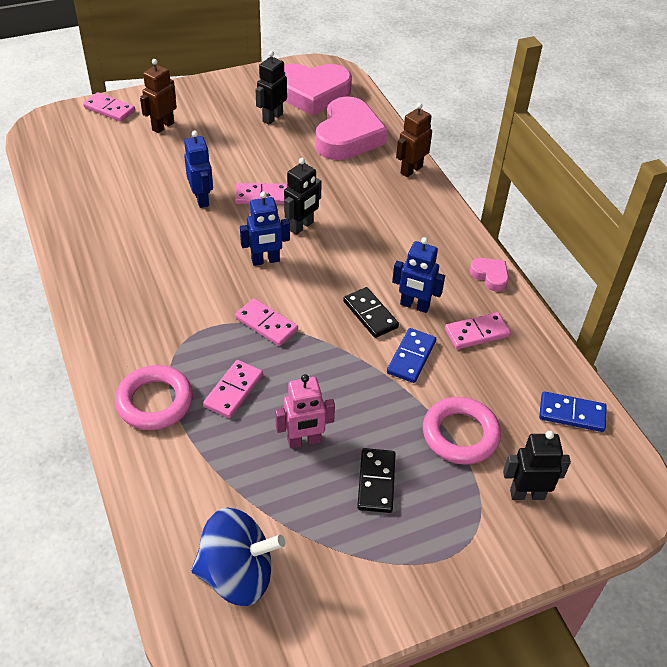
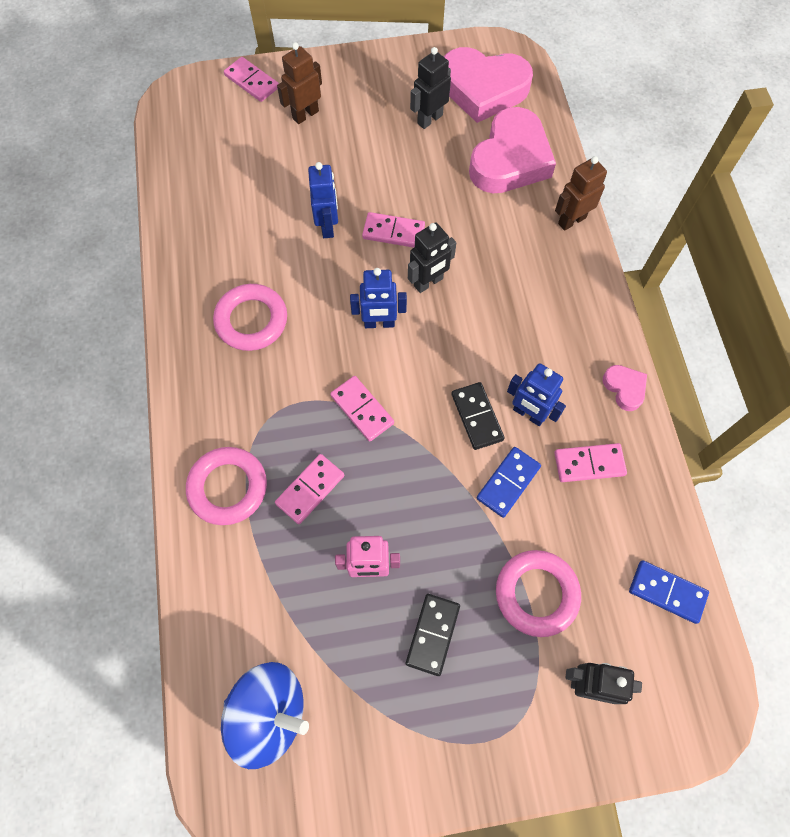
camera: 15 degrees right, 20 degrees up
(148, 274) = (251, 320): none -> pink ring

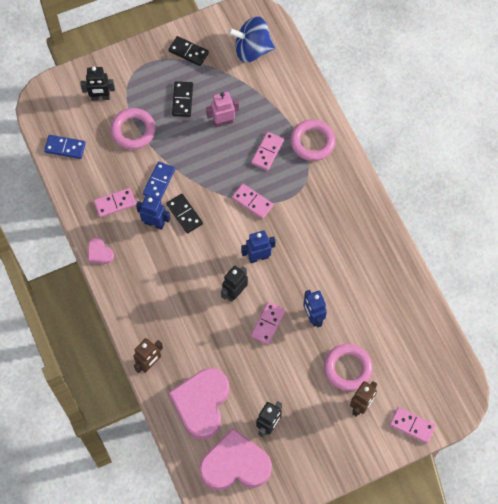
camera: 165 degrees right, 0 degrees up
(251, 320) = (337, 239): pink ring -> pink ring (347, 368)
(393, 232) = (268, 323): pink domino -> pink domino turned 60 degrees counterclockwise
(396, 744) = (188, 52): none -> black domino

